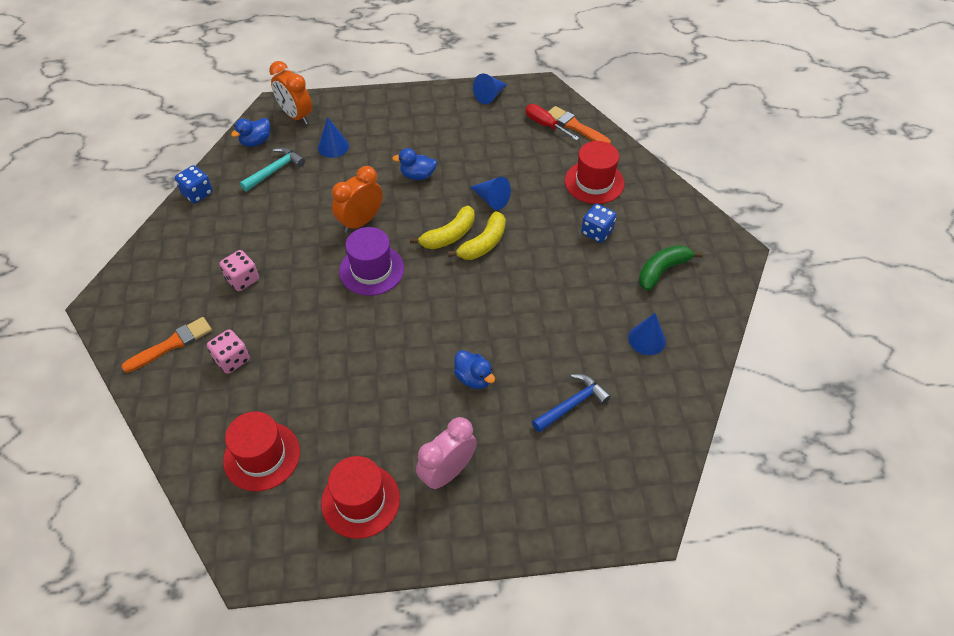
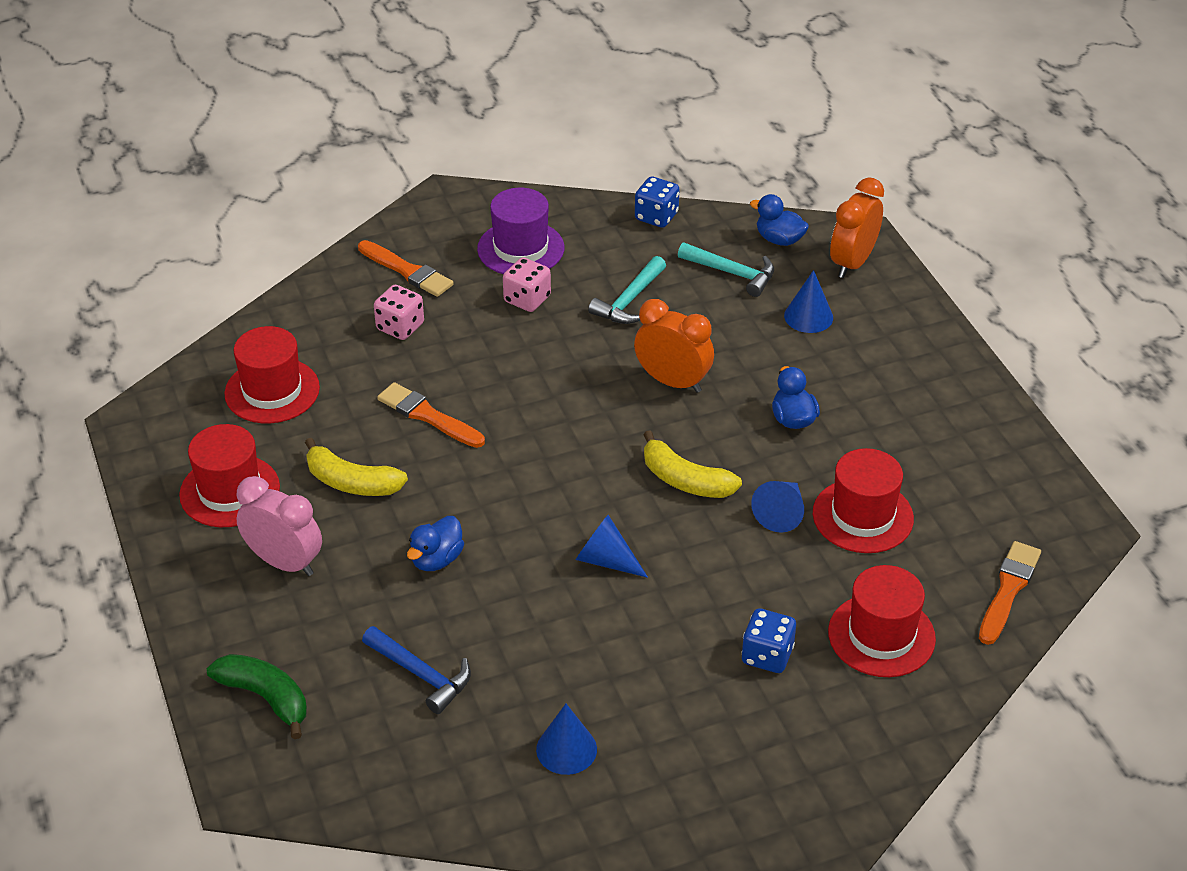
camera: 75 degrees right, 10 degrees down
(274, 226) = (629, 301): none -> turquoise hammer
(334, 359) = (428, 416): none -> orange brush
(371, 270) = (588, 414): purple hat -> purple hat (521, 248)
(483, 244) = (685, 522): yellow banana -> yellow banana (352, 482)
(490, 96) = (1023, 465): blue cone -> blue cone (605, 560)
(505, 166) = (863, 516): none -> red hat
(545, 125) = (990, 548): red screwdriver -> none
(662, 270) = (717, 754): green banana -> green banana (265, 698)

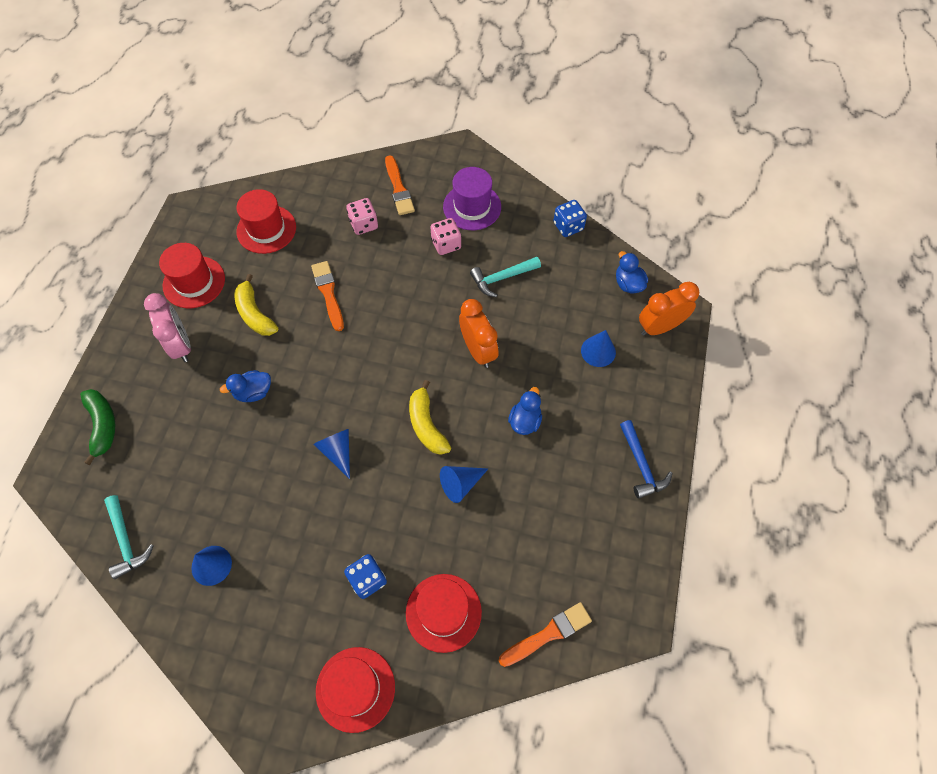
camera: 35 degrees right, 20 degrees up
(421, 675) = (184, 463): blue hammer -> blue hammer (641, 465)
(732, 273) = (578, 293): turquoise hammer -> turquoise hammer (126, 541)
(863, 516) = (506, 518): red hat -> red hat (355, 689)

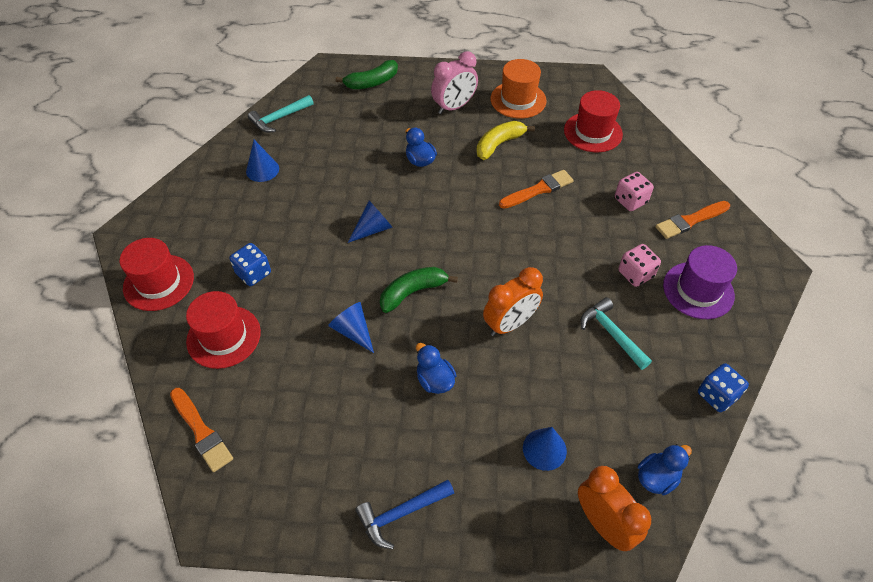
camera: 80 degrees right, 10 degrees down
(194, 282) = (518, 100): red hat -> orange hat
(426, 425) = (413, 292): yellow banana -> green banana
(525, 421) = (435, 380): blue duck -> blue duck turned 135 degrees counterclockwise

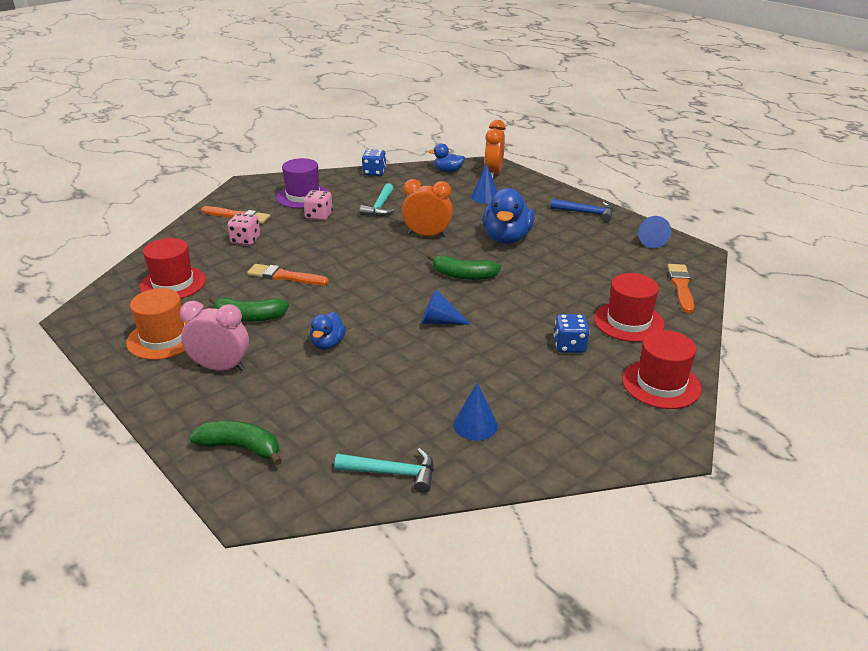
camera: 135 degrees left, 20 degrees down
(353, 331) = (529, 279): blue cone -> blue cone (651, 240)
(435, 380) = (507, 238): blue duck -> blue duck, size x1.83
(499, 144) = (249, 317): yellow banana -> green banana

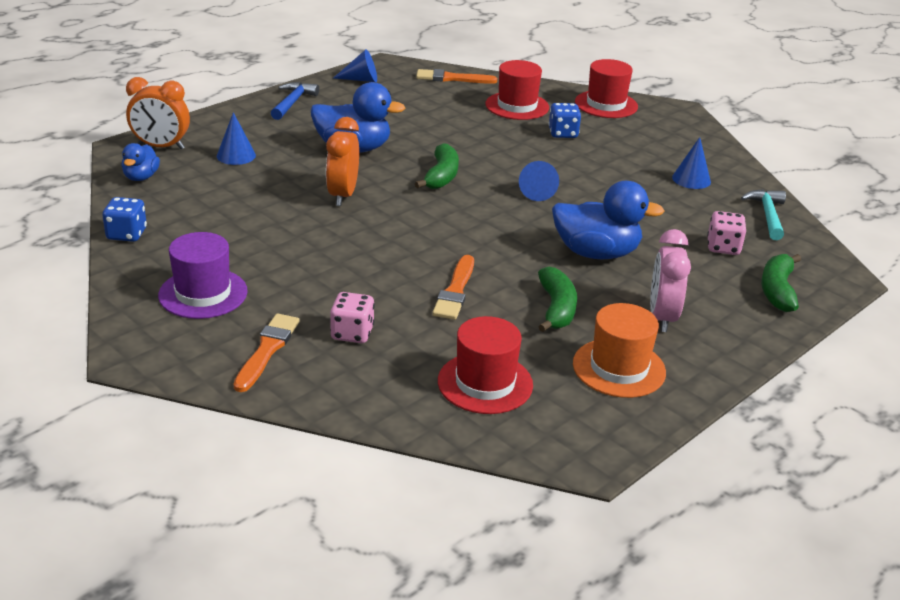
camera: 95 degrees left, 0 degrees up
(319, 216) = (277, 275): pink dice -> pink dice (723, 247)
(328, 344) = (596, 253): blue duck -> blue duck, size x1.83
(380, 207) = (254, 228): turquoise hammer -> none

